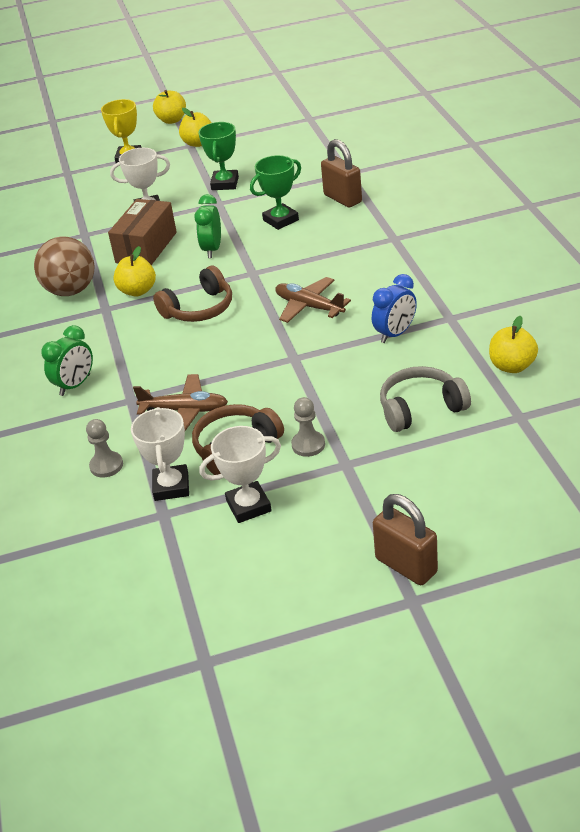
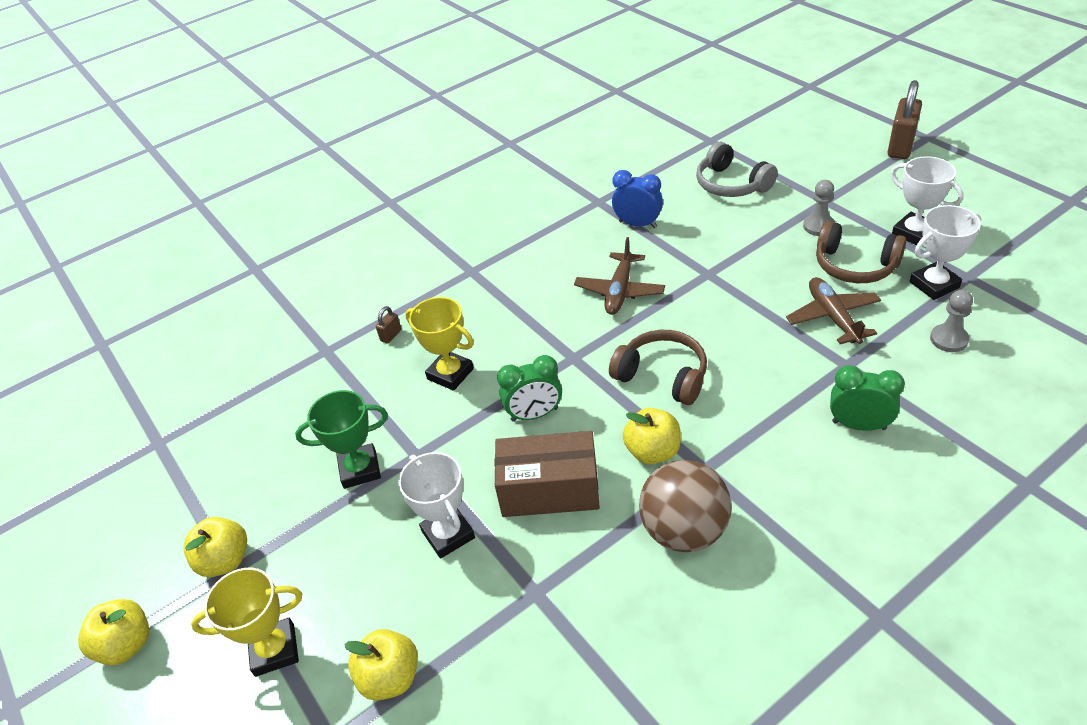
camera: 110 degrees left, 5 degrees up
(280, 220) = (450, 374): green trophy -> yellow trophy
(342, 199) = (391, 335): brown padlock -> brown padlock, size x0.45
(512, 366) = (650, 156): yellow apple -> yellow apple (390, 677)

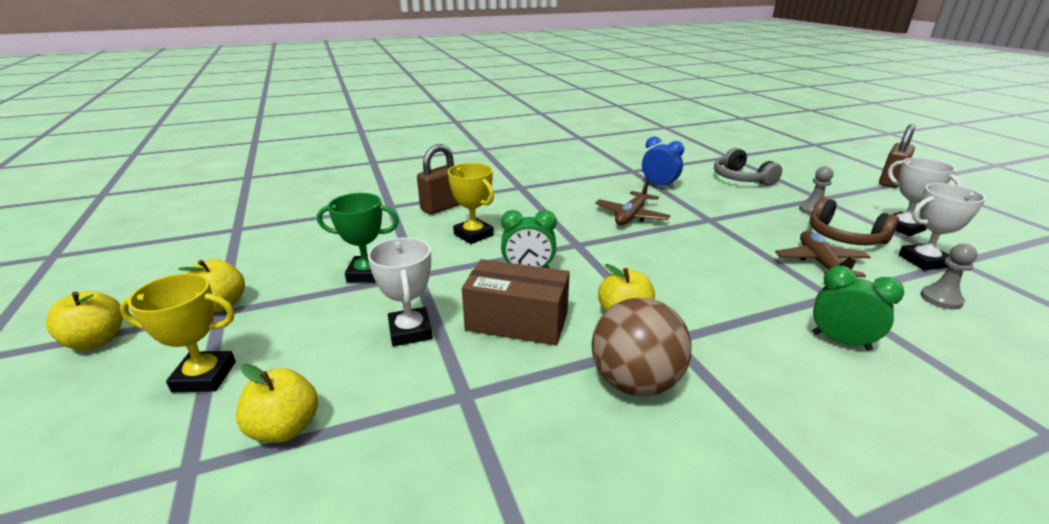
camera: 10 degrees right, 15 degrees down
(391, 335) = (442, 207): brown padlock -> brown padlock, size x2.20
(662, 376) = (650, 269): brown headphones -> none

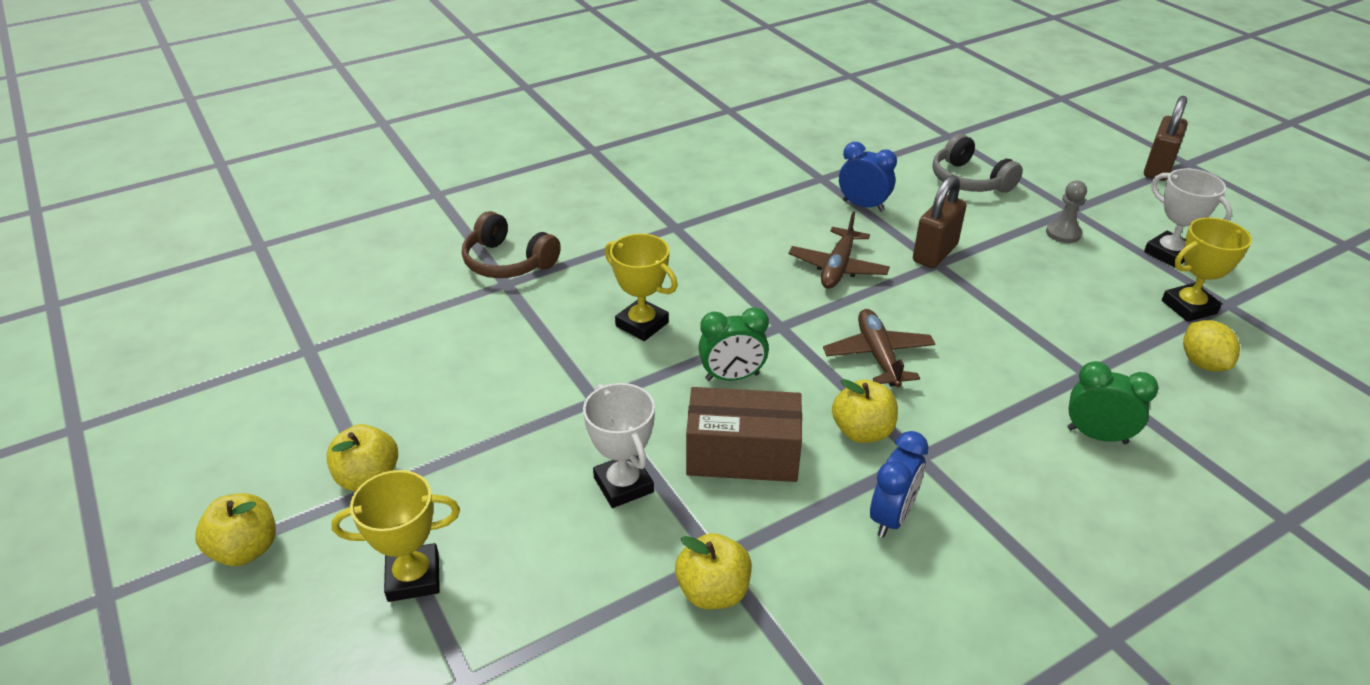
camera: 10 degrees left, 10 degrees up
(285, 428) = (542, 623): yellow apple -> yellow apple (713, 591)
(367, 274) = (531, 406): green trophy -> none
(442, 207) = (580, 278): brown padlock -> brown padlock (935, 253)
(635, 382) = (891, 517): brown ball -> blue clock
(820, 263) = (1074, 324): brown plane -> brown plane (878, 356)
(844, 237) = (1101, 277): brown headphones -> brown headphones (508, 262)
(923, 261) = (1189, 307): white trophy -> yellow trophy
(941, 299) = (1203, 363): grey pawn -> yellow lemon

